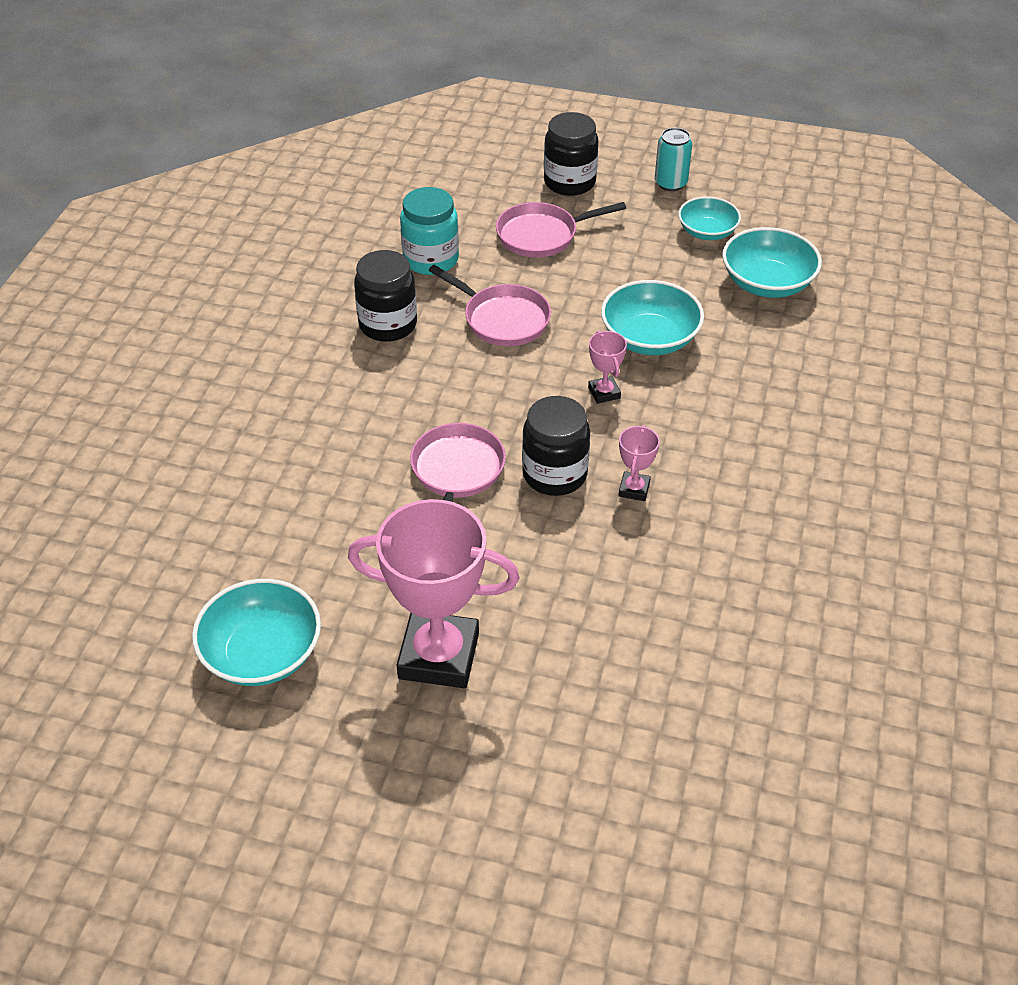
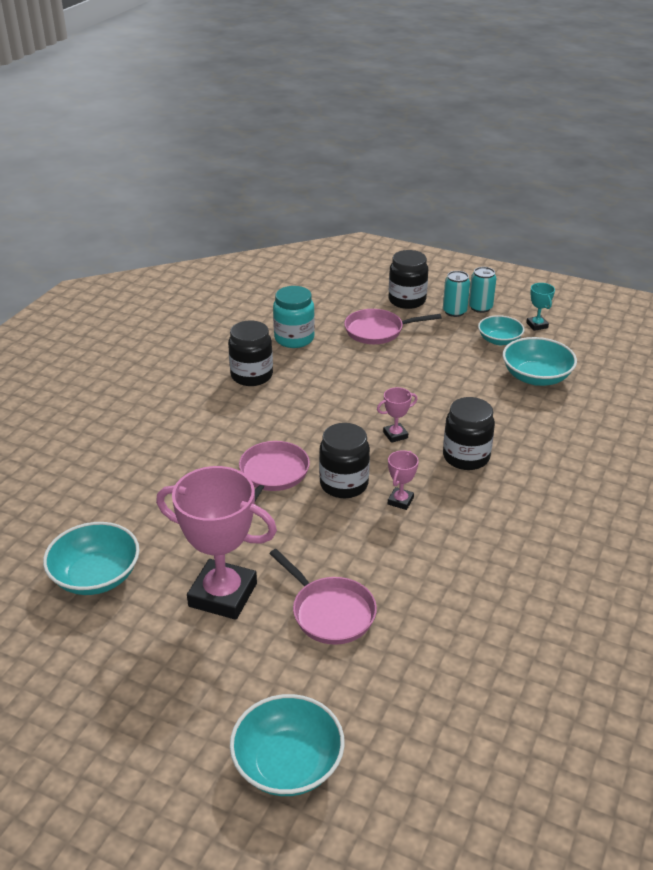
camera: 10 degrees right, 10 degrees down
(502, 319) = (334, 380): pink pan -> pink pan (330, 612)
(604, 393) = (395, 435): pink trophy -> pink trophy turned 75 degrees clockwise
(637, 193) = (454, 311): none -> turquoise can
(649, 338) = (438, 404): turquoise bowl -> turquoise bowl (288, 763)
(703, 414) = (466, 457): none -> black jar
(751, 203) = (537, 325): none -> turquoise trophy

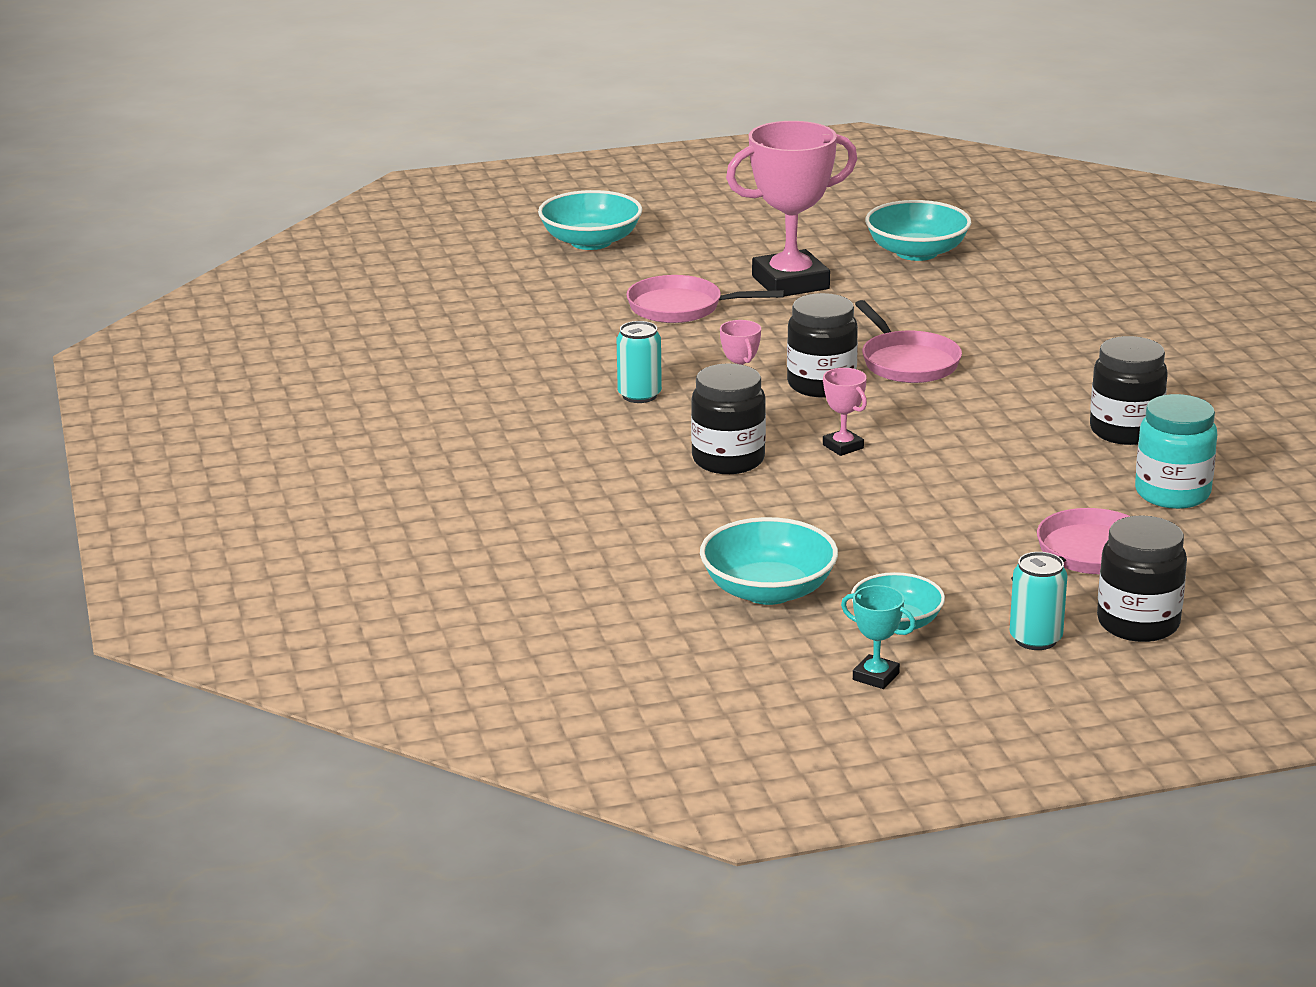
camera: 140 degrees right, 10 degrees down
(395, 435) = (843, 446): pink trophy -> pink trophy turned 60 degrees counterclockwise
(480, 307) = (1009, 666): turquoise can -> turquoise can (639, 395)

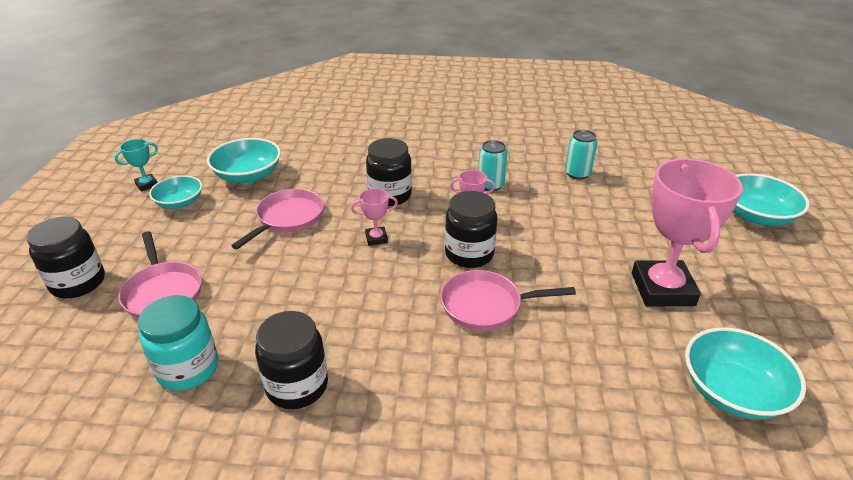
camera: 110 degrees right, 10 degrees up
(681, 308) = (622, 227): pink pan -> pink pan (288, 218)
(1035, 639) = (113, 240): turquoise can -> turquoise can (577, 174)

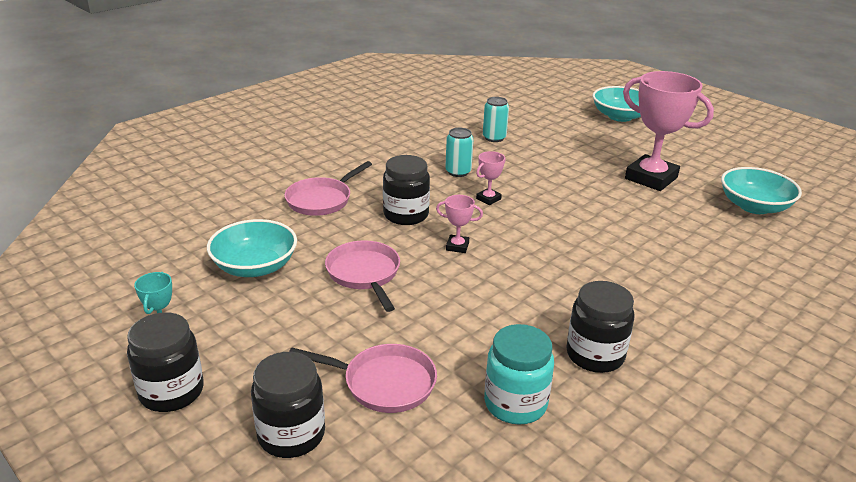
camera: 50 degrees left, 5 degrees down
(180, 203) = (238, 322): turquoise bowl -> none
(376, 238) = (457, 246): pink trophy -> pink trophy turned 75 degrees clockwise
(469, 254) = (531, 220): black jar -> black jar (171, 392)
(486, 305) = (595, 240): pink pan -> pink pan (322, 200)

